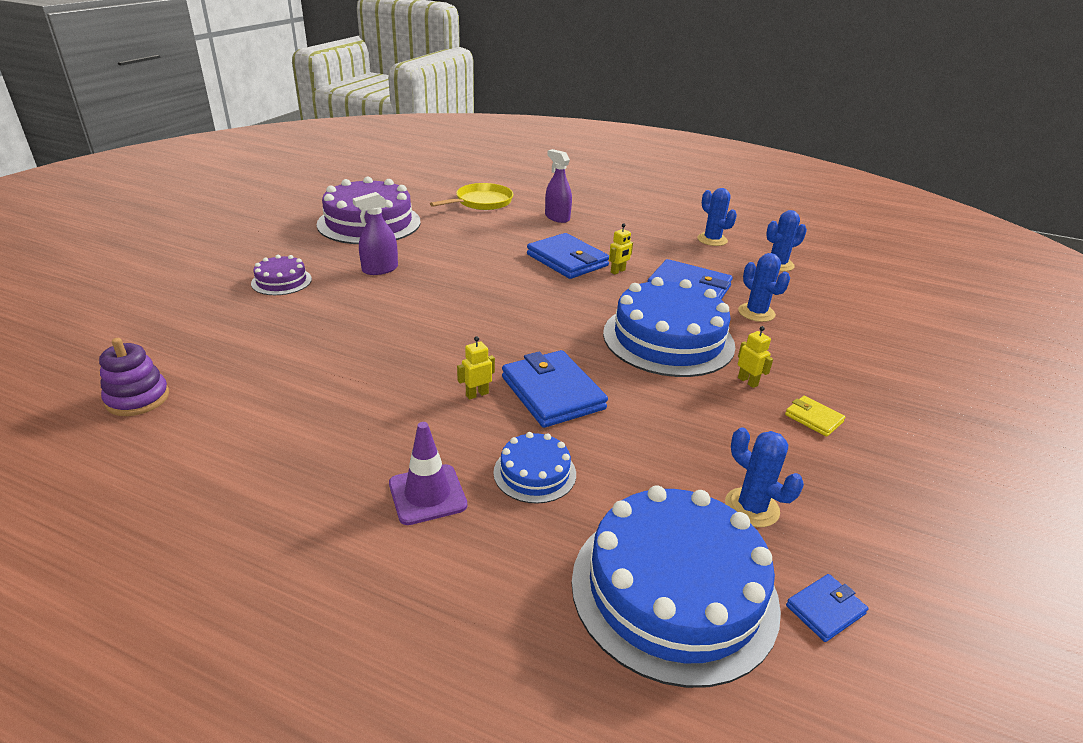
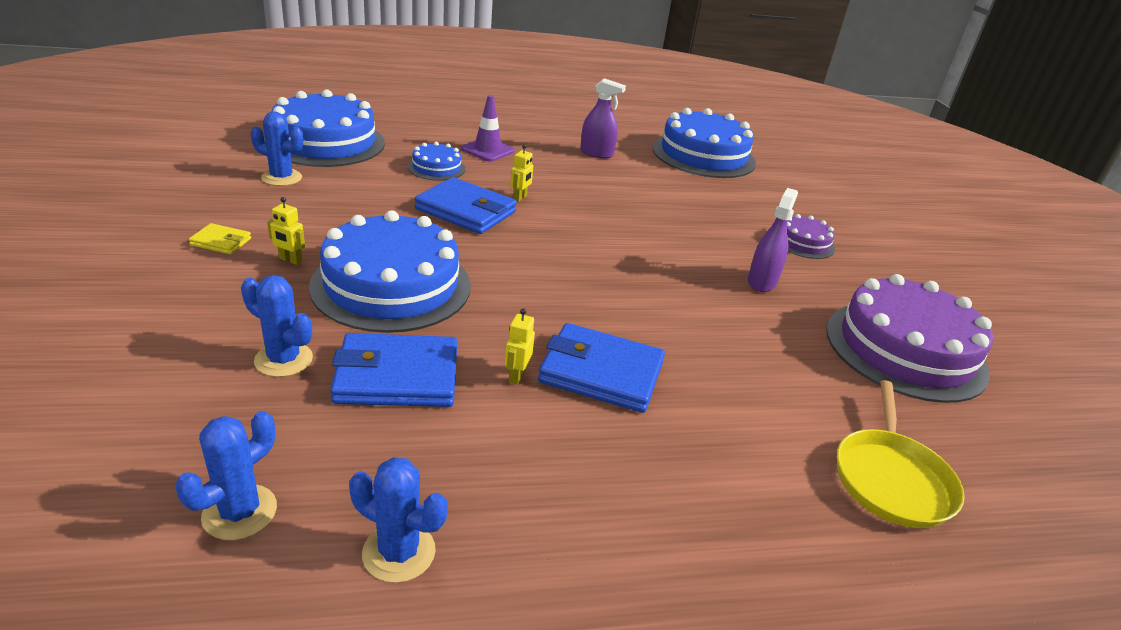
camera: 145 degrees right, 0 degrees up
(137, 398) = (703, 155): purple stacking toy -> blue cake
(557, 217) = (731, 489): purple spray bottle -> purple spray bottle (596, 153)
(825, 610) = (236, 148): blue wallet -> none

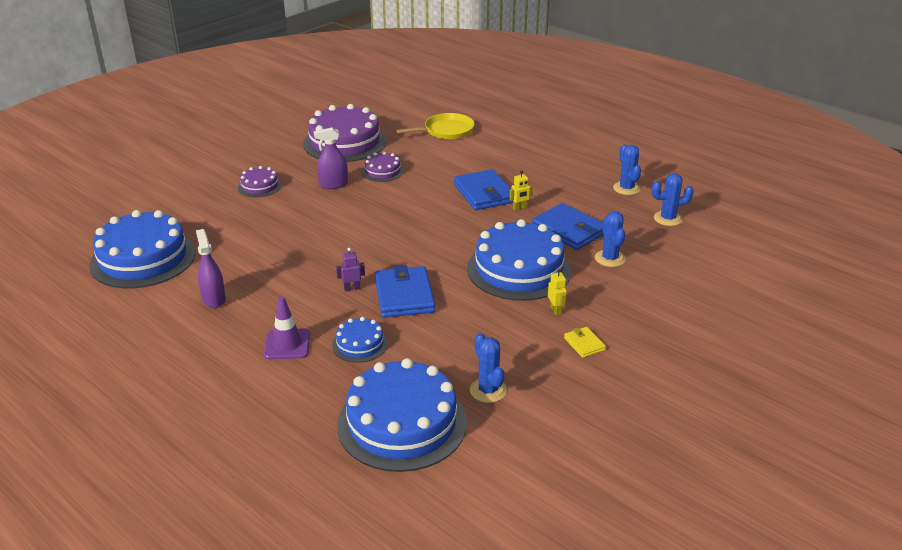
camera: 125 degrees left, 0 degrees up
(520, 198) = (352, 288): yellow robot -> purple robot
(768, 331) = (382, 171): none -> purple cake

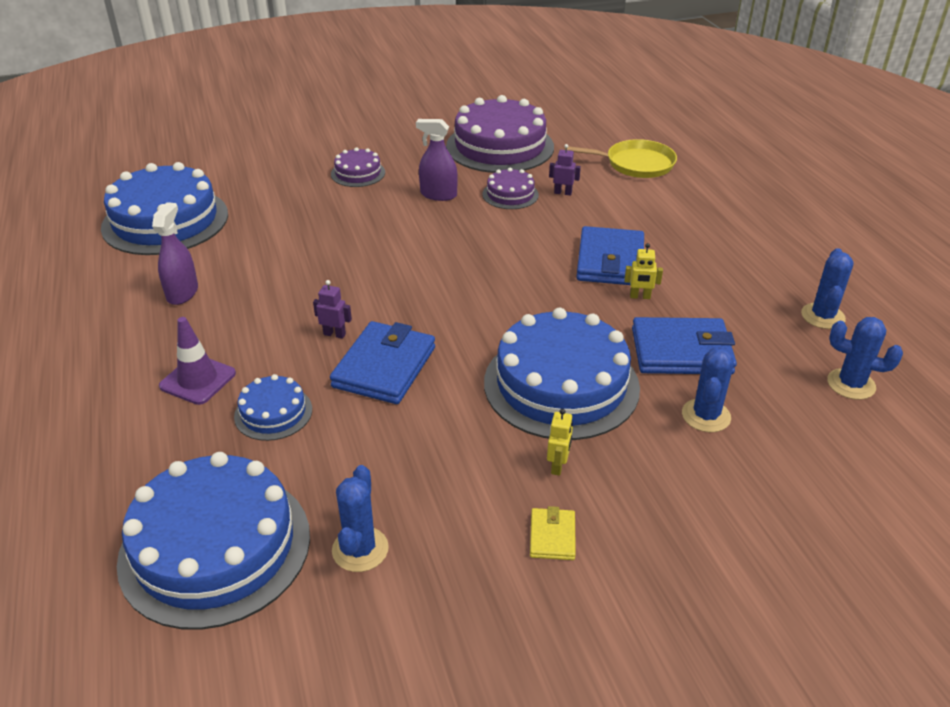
camera: 30 degrees right, 5 degrees up
(416, 161) = (563, 193): none -> purple robot
(569, 230) = (681, 351): blue wallet -> blue wallet turned 75 degrees counterclockwise

